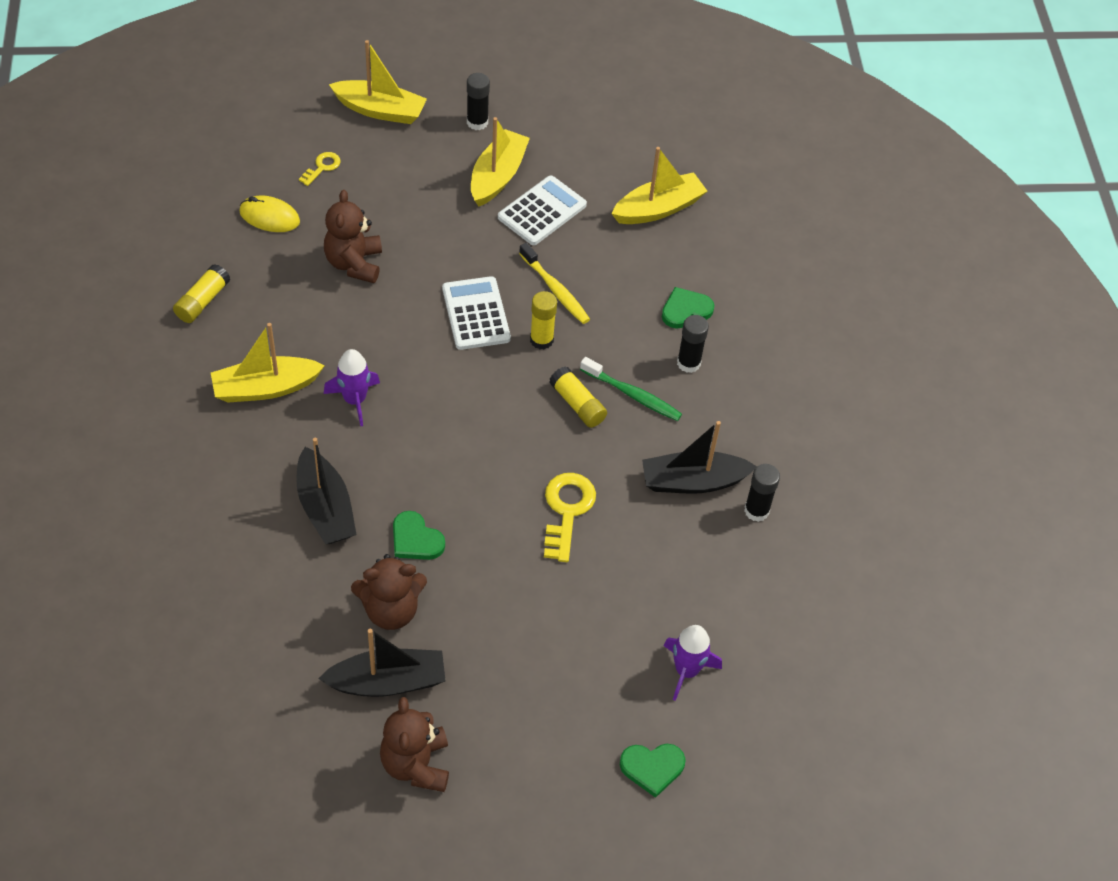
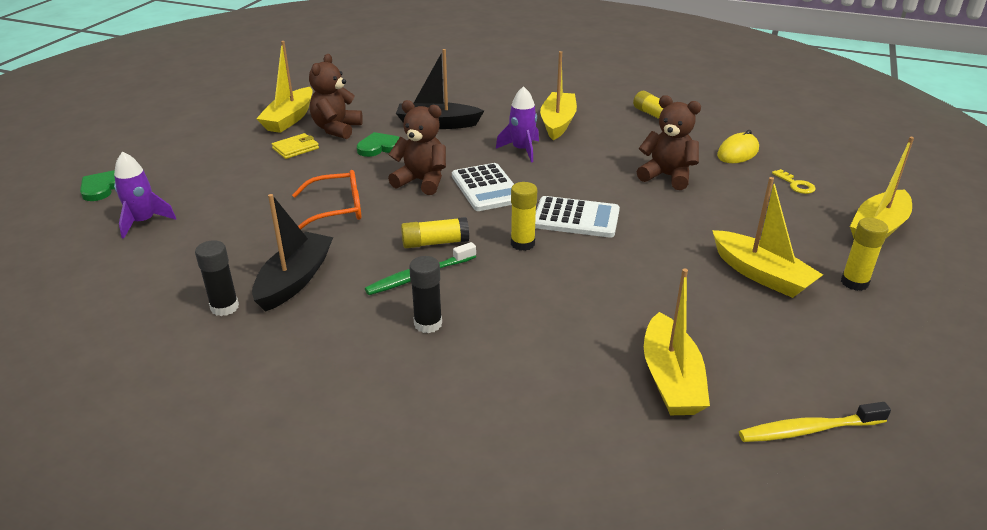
camera: 120 degrees right, 20 degrees down
(387, 682) = (289, 119): black boat -> yellow boat
(416, 764) = (227, 116): brown teddy bear -> brown teddy bear (421, 181)
(462, 625) = (295, 148): none -> yellow wallet
(477, 122) = (854, 282): black glue stick -> yellow glue stick
(542, 211) = (697, 289): white calculator -> white calculator (487, 188)
(555, 289) = (581, 268): yellow toothbrush -> yellow toothbrush (808, 430)
(567, 511) = (337, 209): yellow key -> orange glasses
(685, 310) = (500, 347): green heart -> none

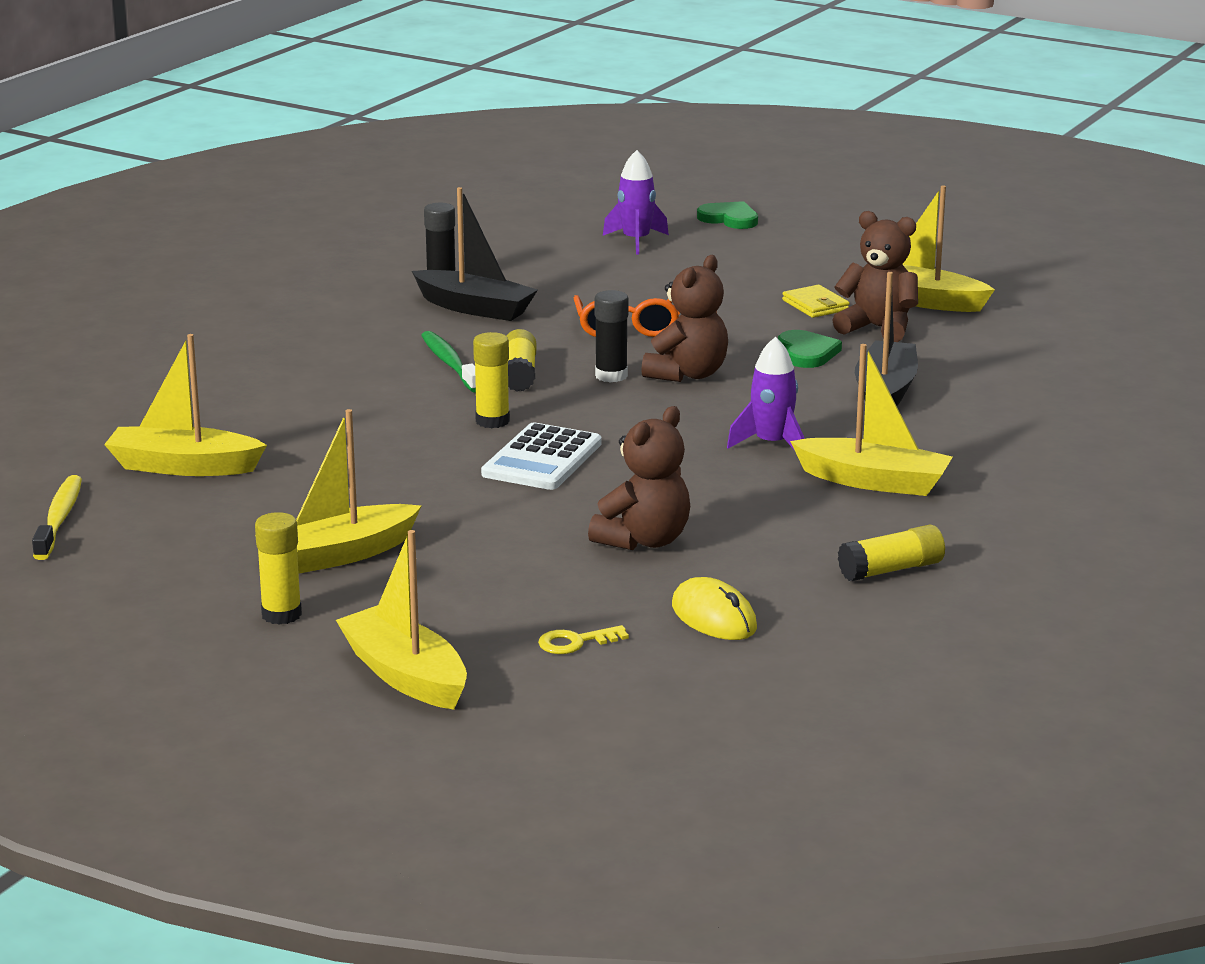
camera: 100 degrees right, 10 degrees down
(428, 324) = (355, 364): black glue stick -> black glue stick (611, 376)
(487, 188) = (652, 412): white calculator -> none

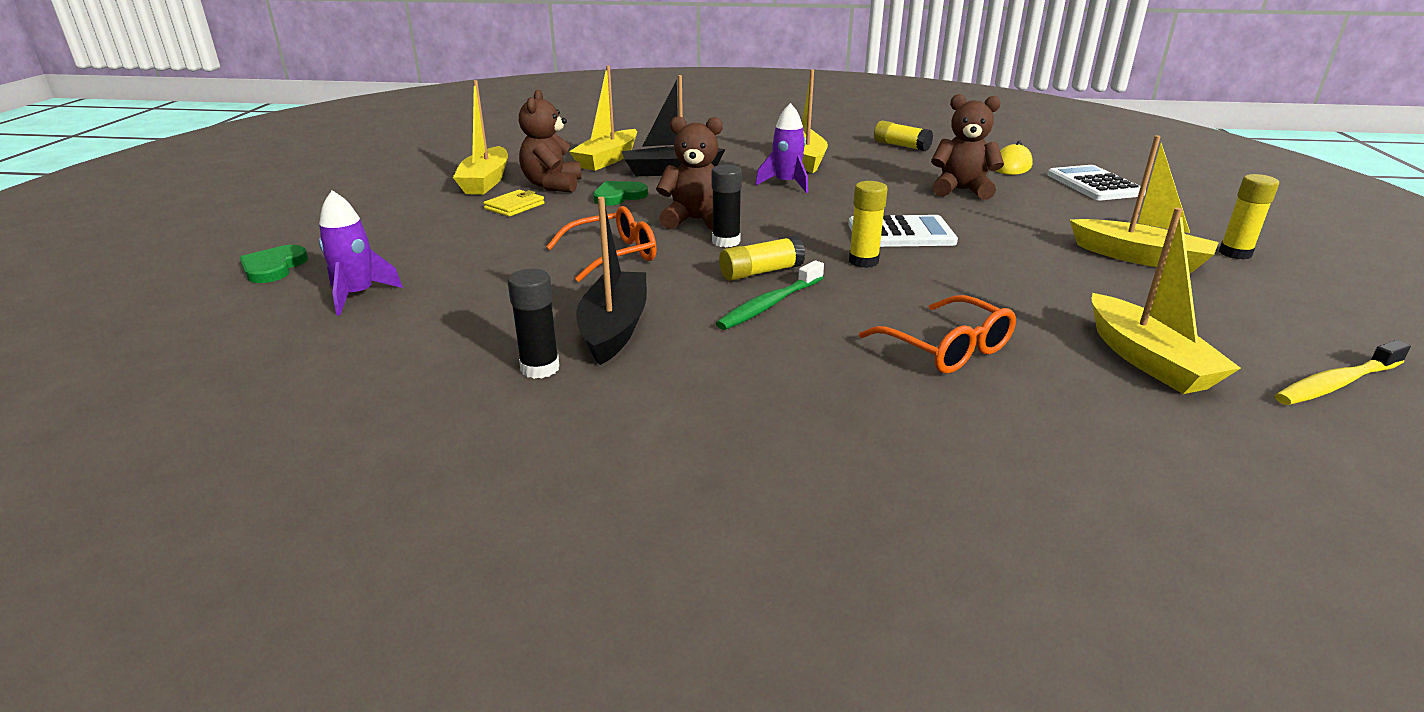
camera: 115 degrees left, 5 degrees up
(298, 404) = (946, 348): none -> orange glasses
(405, 675) = (1207, 209): yellow boat -> yellow boat (607, 159)
(575, 642) = (1094, 184): yellow key -> white calculator

